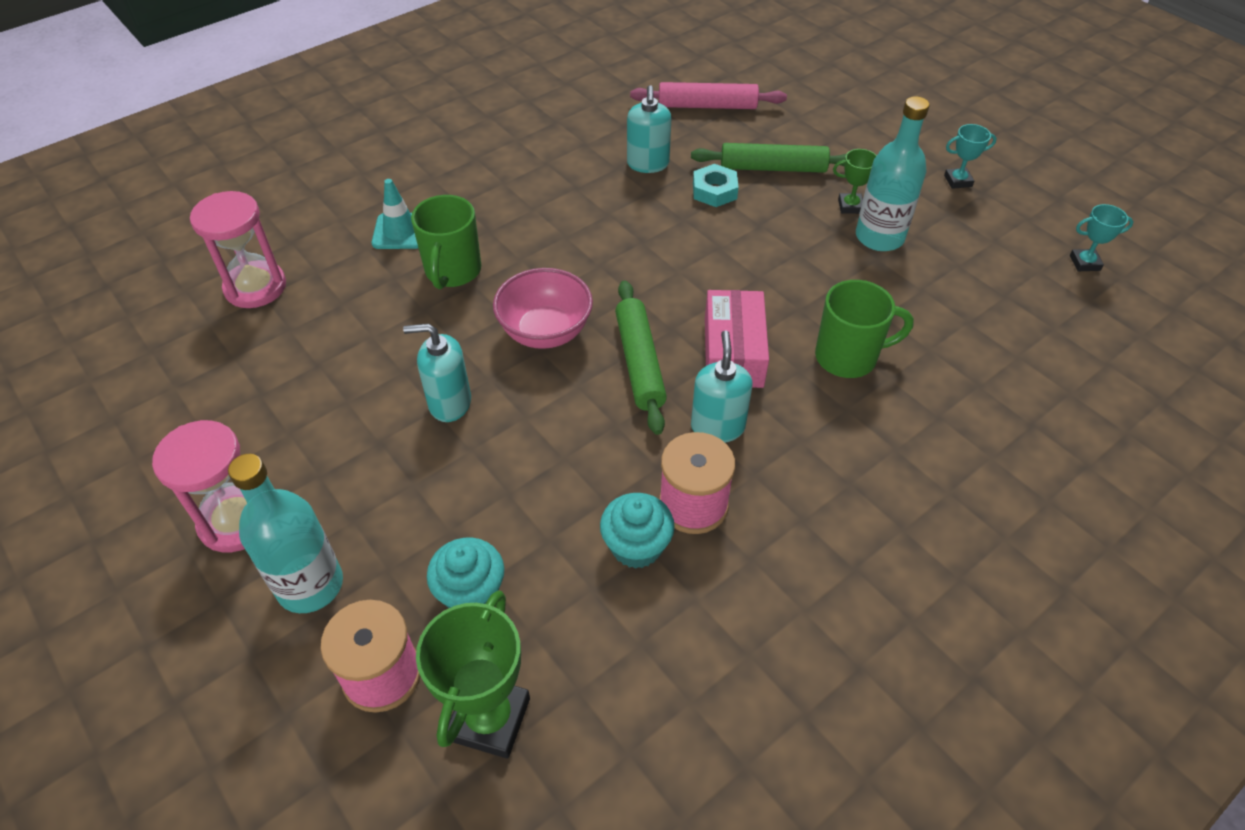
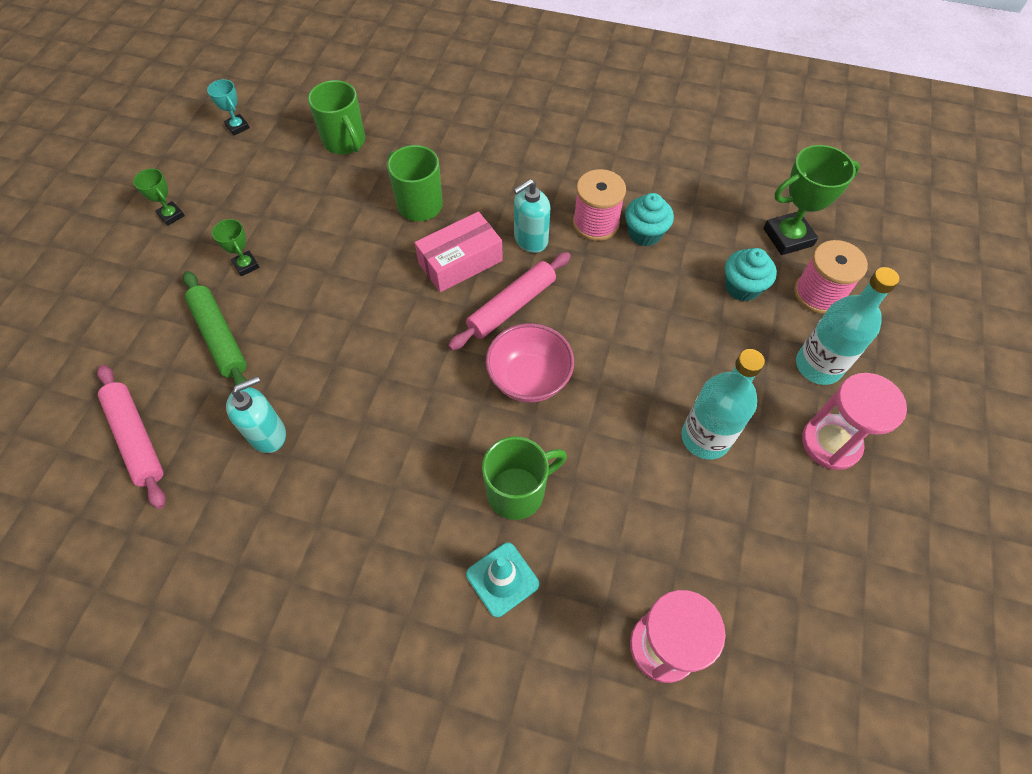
camera: 125 degrees left, 10 degrees up
(449, 403) = (639, 392): turquoise soap dispenser -> none
(639, 363) = (512, 306): green rolling pin -> pink rolling pin
(714, 191) = (279, 362): turquoise nut -> none
(879, 237) = (276, 234): turquoise bottle -> turquoise bottle (705, 438)
(958, 181) = (171, 215): turquoise trophy -> green trophy
(1004, 339) = (345, 142): none -> green mug

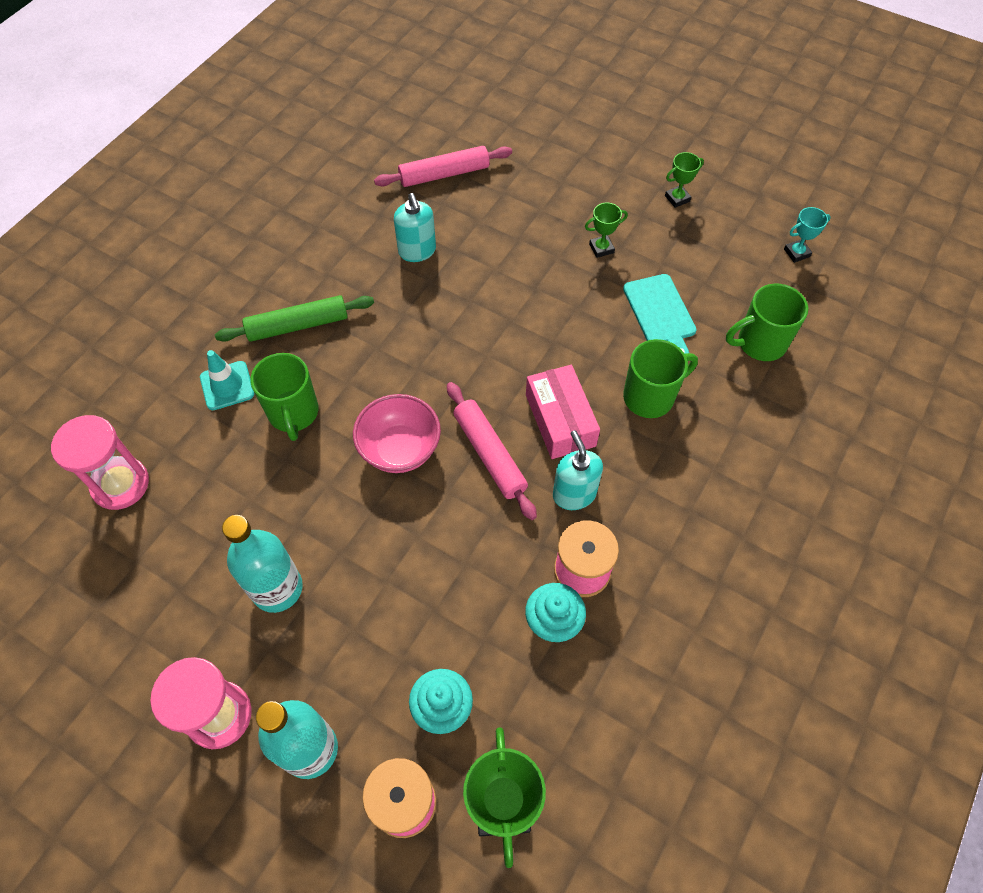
camera: 105 degrees right, 0 degrees up
(219, 337) = (524, 226): green rolling pin -> green rolling pin (297, 325)
(323, 209) = (660, 313): none -> turquoise cutting board

